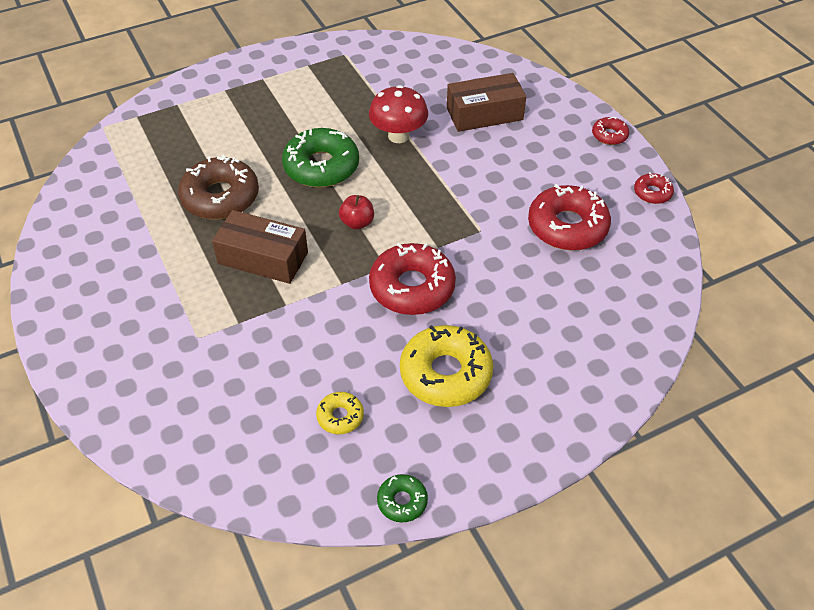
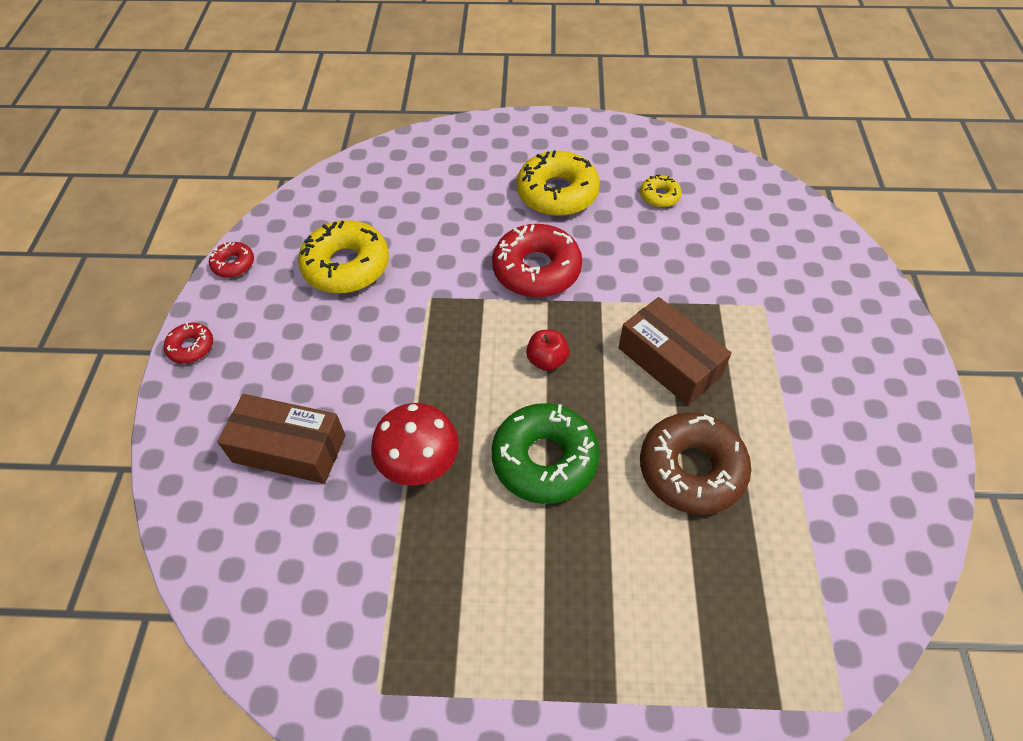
camera: 150 degrees left, 5 degrees up
(402, 501) = (642, 134): green donut -> none
(567, 226) = (346, 266): red donut -> yellow donut

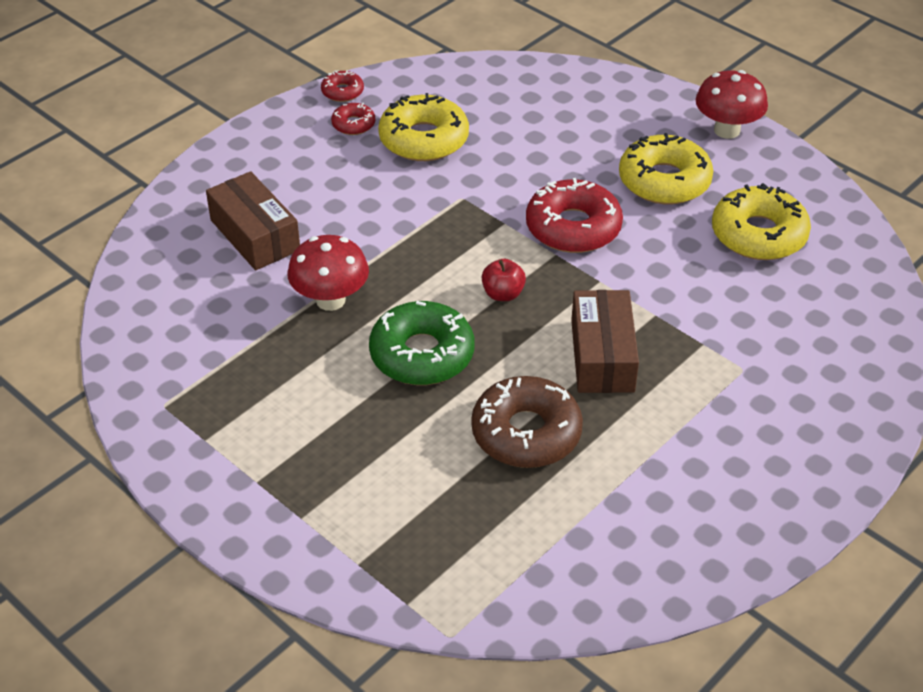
camera: 40 degrees right, 10 degrees down
(191, 347) = (257, 132): red donut -> red donut (353, 124)
(555, 130) = (727, 130): none -> red mushroom
(659, 196) = (758, 234): yellow donut -> yellow donut, size x2.03

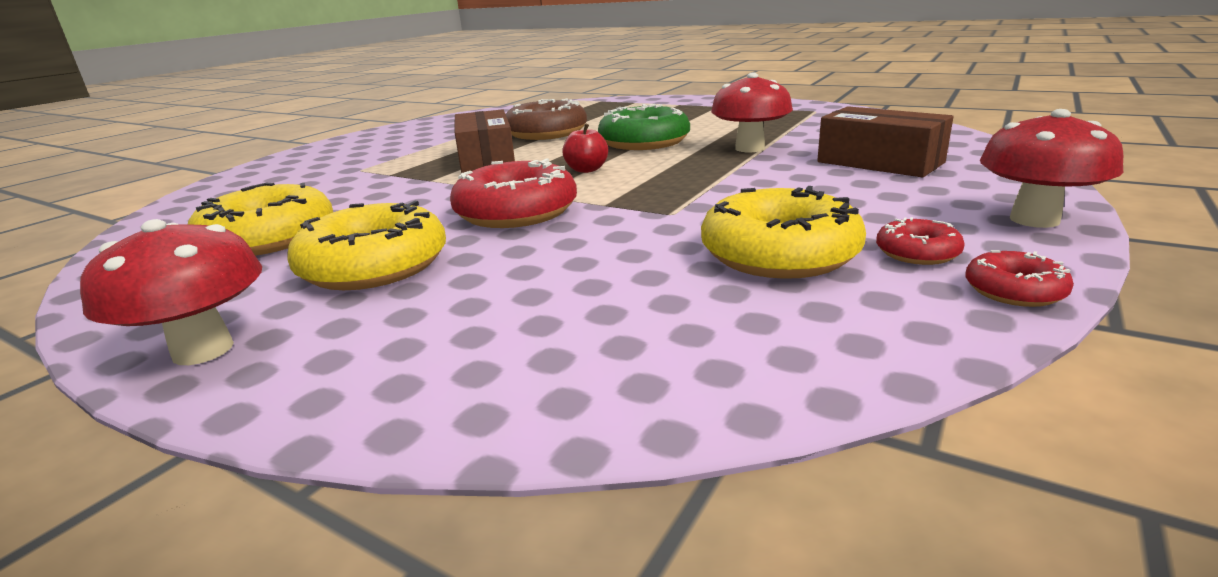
camera: 170 degrees right, 20 degrees down
(258, 137) = (1034, 219): none -> red mushroom

